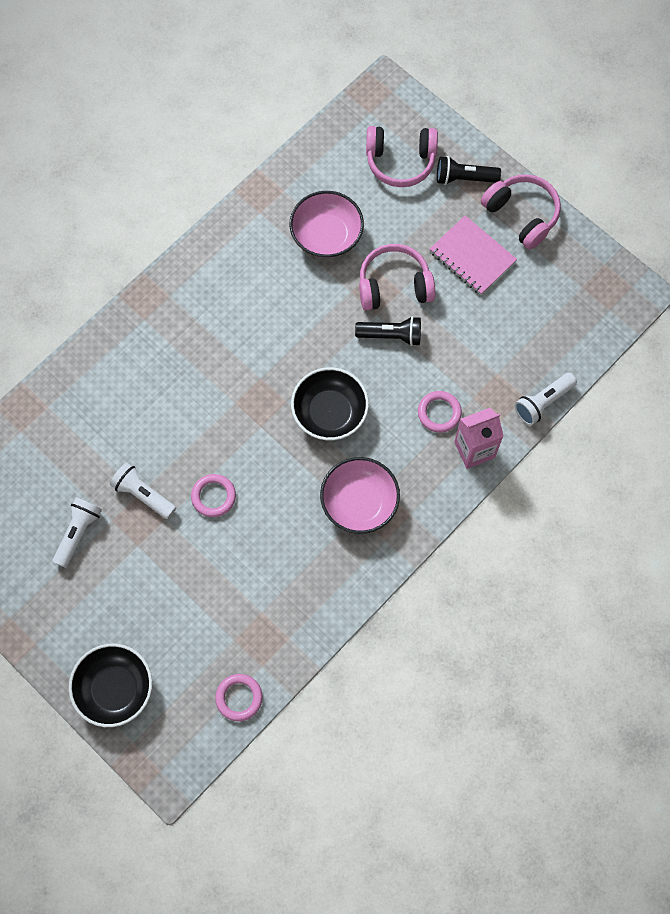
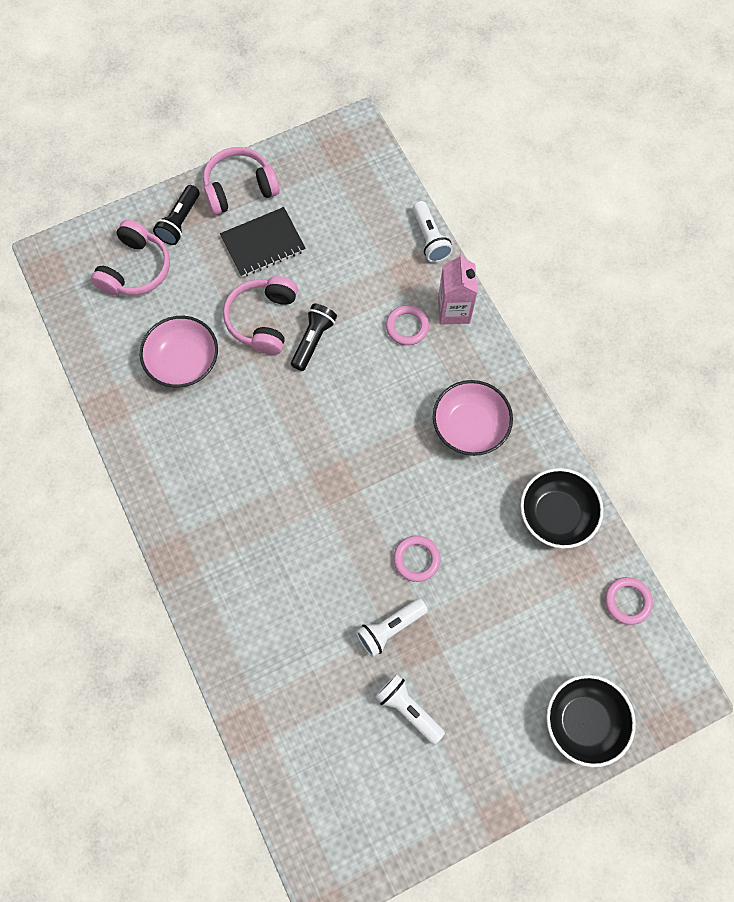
camera: 70 degrees left, 0 degrees up
(330, 412) = (370, 422): black bowl -> black bowl (556, 514)
(472, 257) = (263, 244): pink notebook -> black notebook

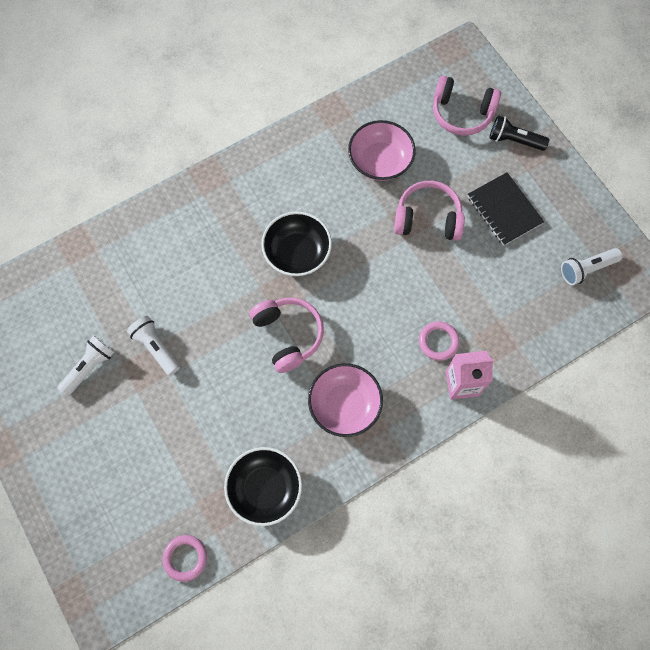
camera: 85 degrees right, 0 degrees up
(240, 188) = (558, 184): pink headphones -> pink headphones (288, 335)
(313, 340) = (413, 262): black flashlight -> none
(416, 559) = (216, 365): pink ring -> none
(430, 238) = (536, 356): white flashlight -> white flashlight (586, 269)
(584, 721) = (77, 518): black bowl -> black bowl (297, 253)

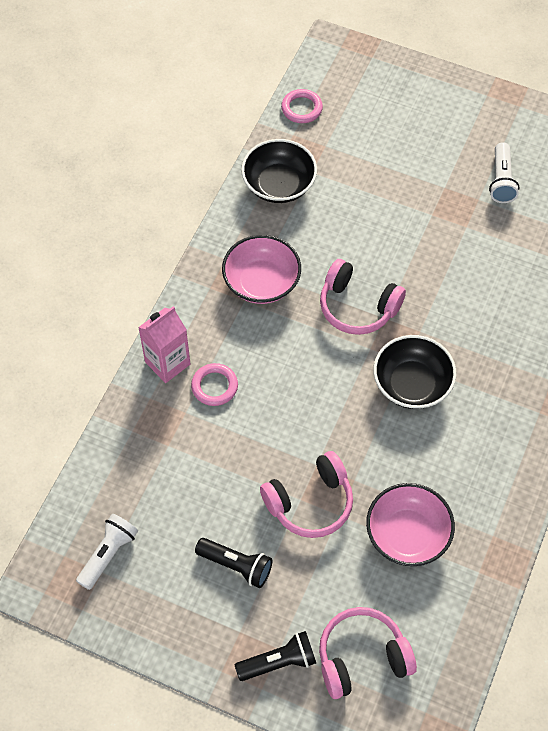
camera: 145 degrees right, 10 degrees down
(156, 348) = (462, 227): white flashlight -> none
(504, 210) = (236, 565): black notebook -> black flashlight

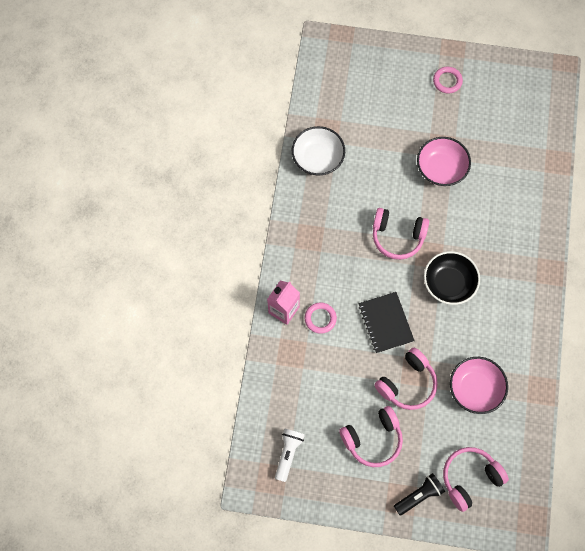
camera: 15 degrees left, 10 degrees up
(236, 565) = (373, 439): black flashlight -> pink headphones
(261, 282) = (328, 235): pink bowl -> pink bowl (441, 168)
(279, 184) = (318, 158): black bowl -> white bowl
(301, 108) = (315, 95): pink ring -> pink ring (447, 81)
(305, 414) = (385, 323): none -> black notebook
(501, 180) = (467, 118): white flashlight -> none

